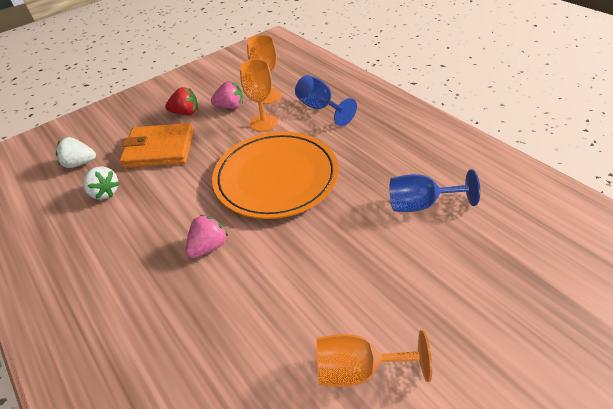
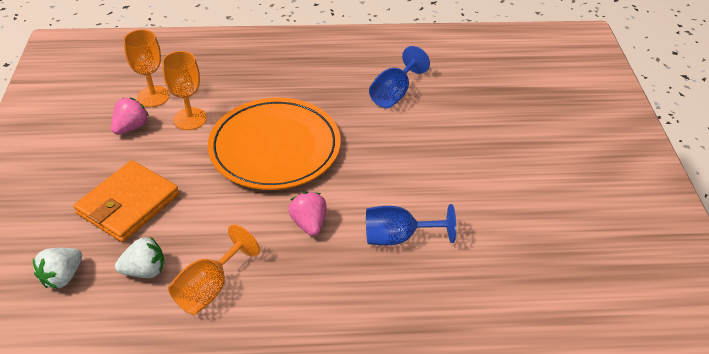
camera: 60 degrees left, 0 degrees up
(185, 113) = (93, 161): red strawberry -> none
(320, 108) = (219, 78): blue goblet -> blue goblet (398, 237)
(358, 369) = (493, 198): orange goblet -> orange goblet (209, 288)

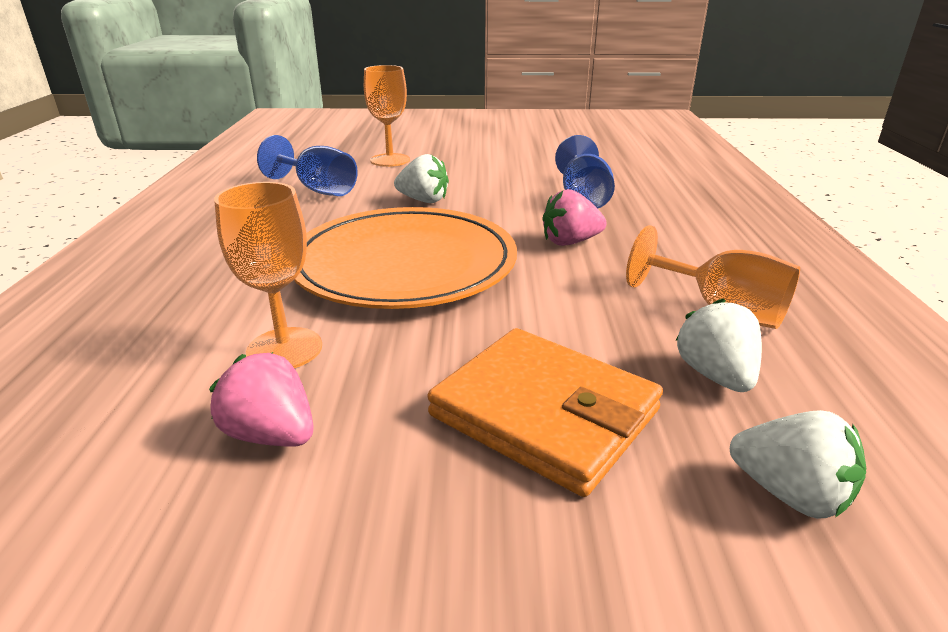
camera: 85 degrees left, 15 degrees down
(153, 96) = (163, 408): orange goblet -> orange goblet (390, 160)
(380, 146) = (423, 200): none -> white strawberry

